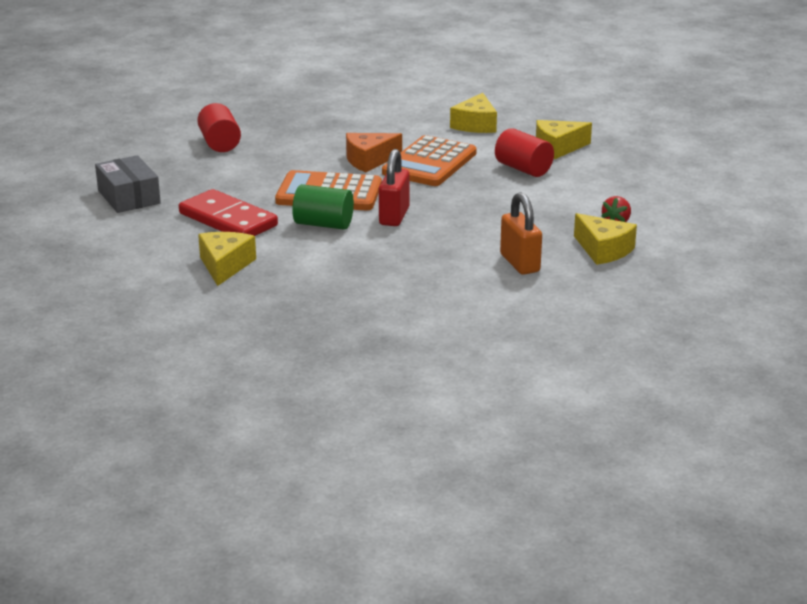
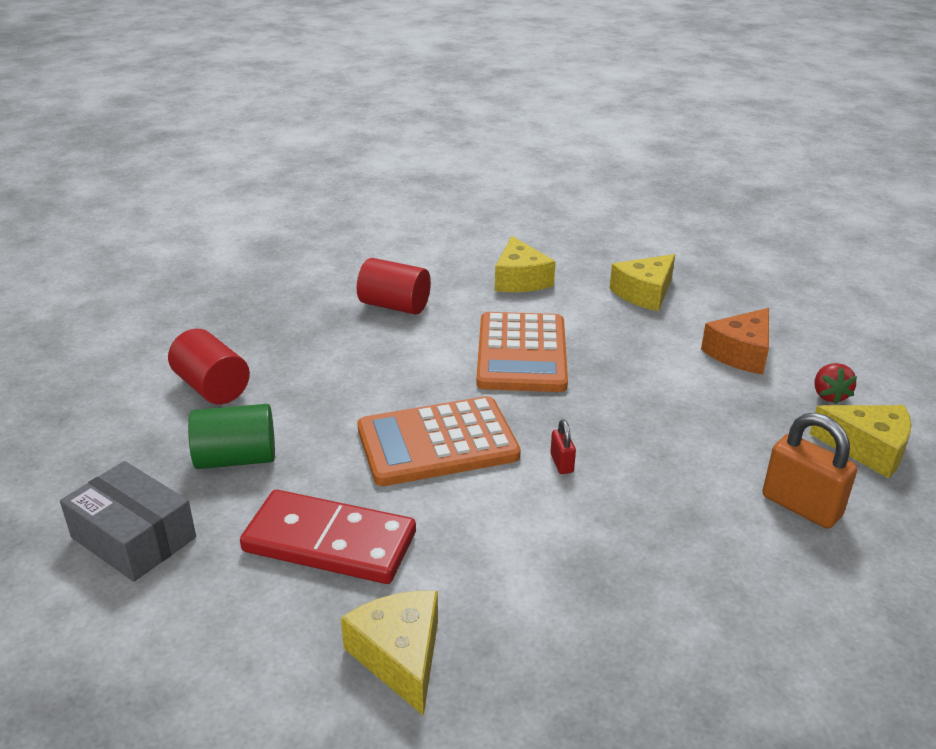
camera: 25 degrees left, 5 degrees up
(323, 224) = (479, 509): green cylinder -> green cylinder (236, 459)
(369, 160) = (442, 368): orange cheese -> orange cheese (740, 353)
(394, 216) = (561, 463): red padlock -> red padlock, size x0.49
(523, 169) = (639, 336): red cylinder -> red cylinder (394, 306)

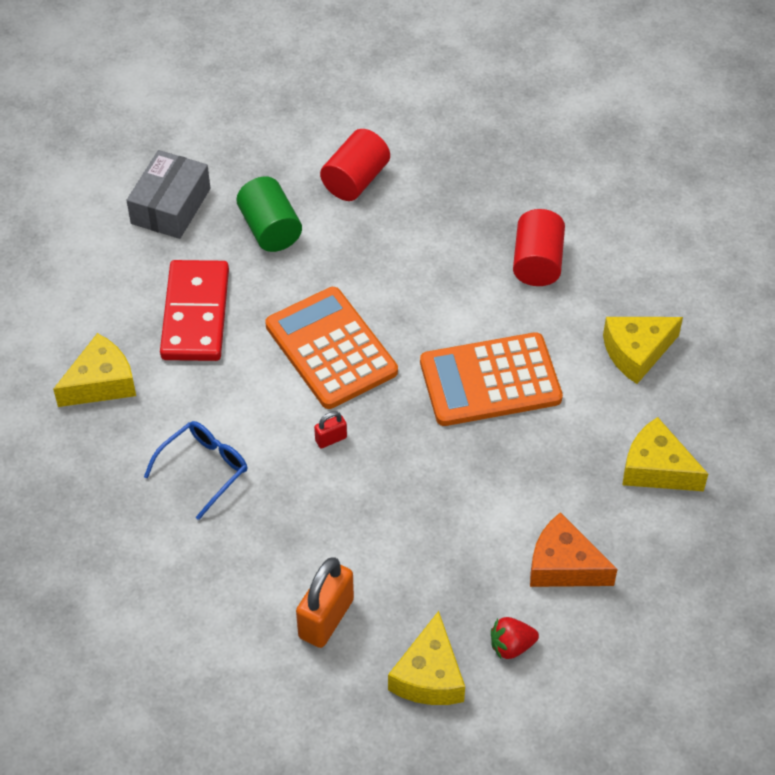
camera: 75 degrees right, 20 degrees up
(577, 572) = (204, 469): none -> blue glasses

